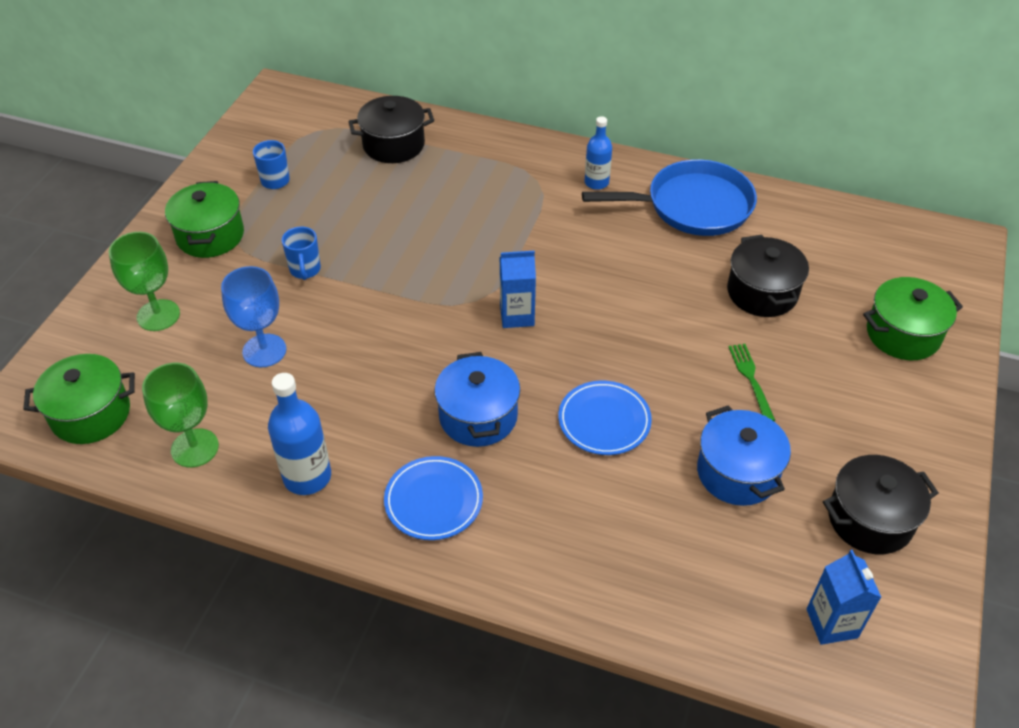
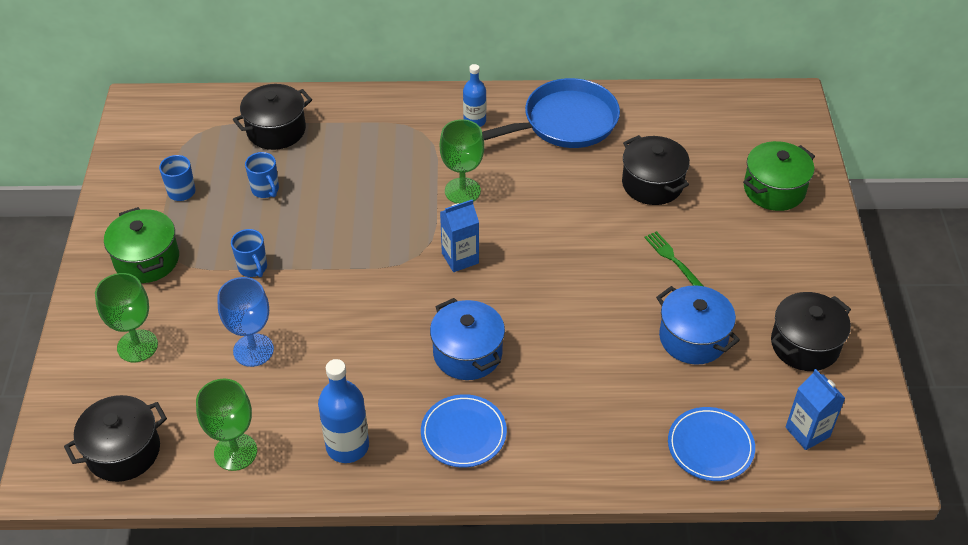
camera: 20 degrees left, 0 degrees up
(91, 414) = (123, 451): green pot -> black pot
(355, 198) = (266, 190): none -> blue mug
(551, 248) = (462, 191): none -> green goblet
(604, 420) = (572, 327): blue plate -> blue plate (710, 446)

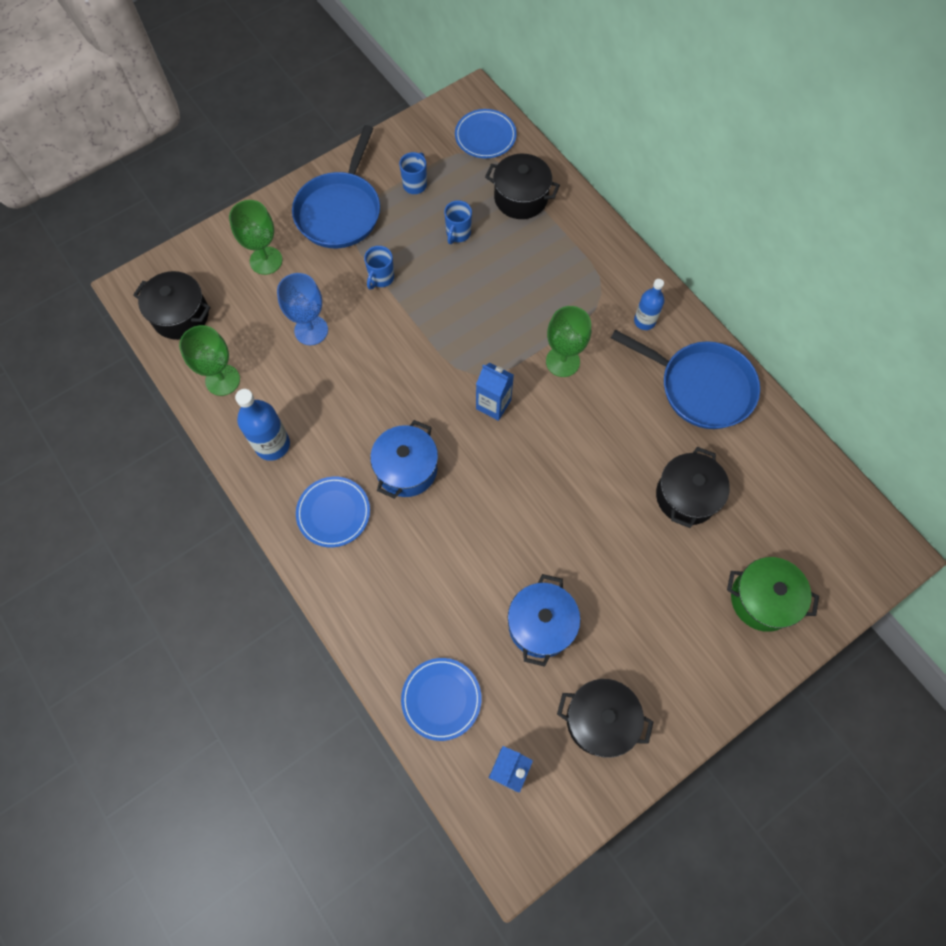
camera: 55 degrees right, 20 degrees up
(147, 259) = (340, 211): green pot -> blue pan
(187, 118) = (485, 136): none -> blue plate
(673, 259) = (613, 561): green fork -> none

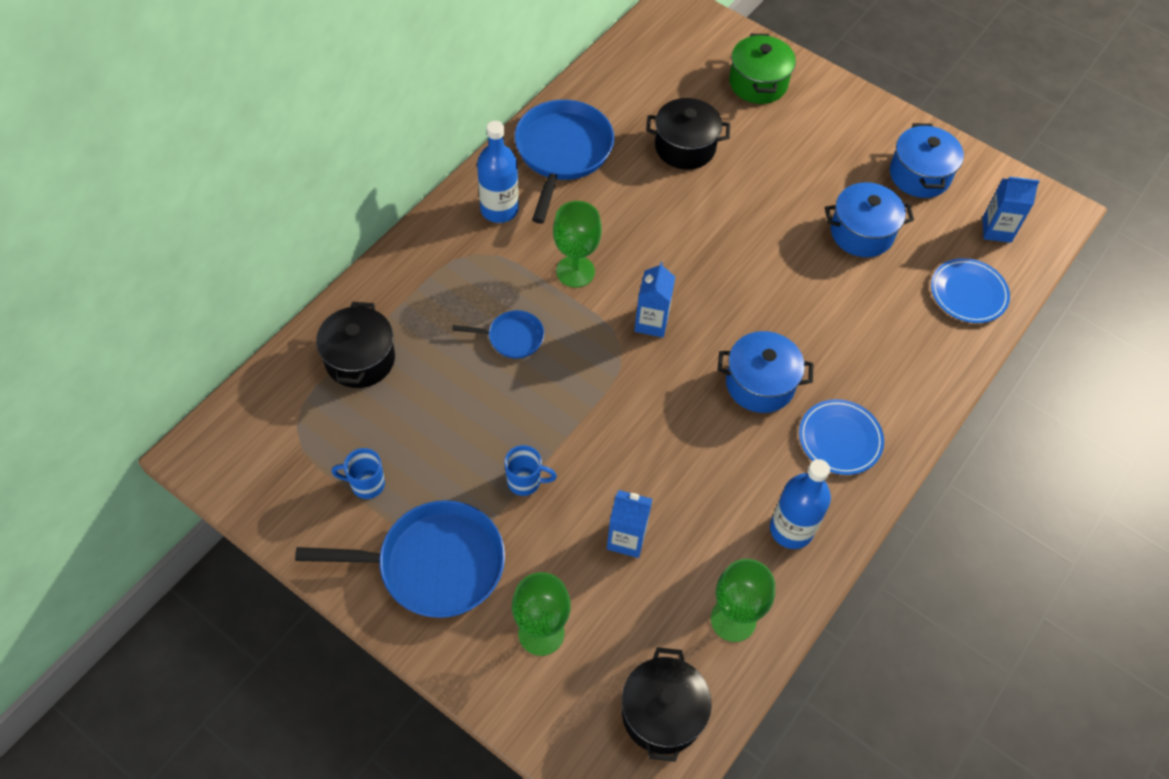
camera: 110 degrees left, 10 degrees down
(311, 330) = (626, 539): blue goblet -> blue carton
(458, 234) = (433, 414): blue mug -> none
(485, 136) = (266, 422): blue plate -> none
(510, 300) = (512, 337): none -> blue pan
(600, 720) = (919, 175): black pot -> blue pot
(644, 321) = (499, 209): blue bottle -> blue bottle, size x1.54

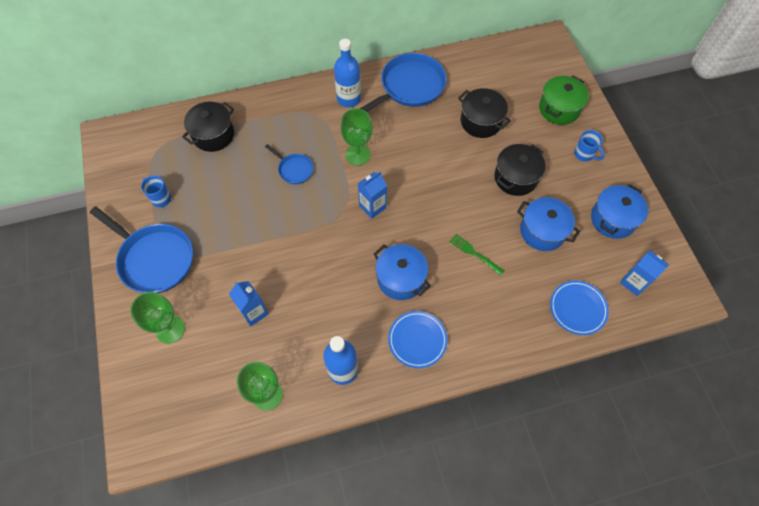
camera: 40 degrees right, 5 degrees up
(525, 482) = (232, 248): blue mug -> blue mug (584, 154)
(662, 713) = (187, 415): black pot -> black pot (515, 178)
(814, 303) = (474, 253): none -> green fork

